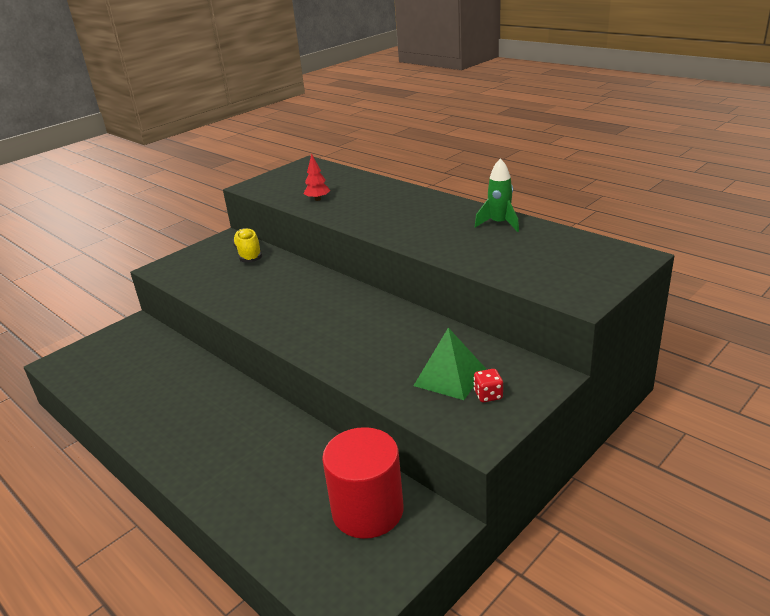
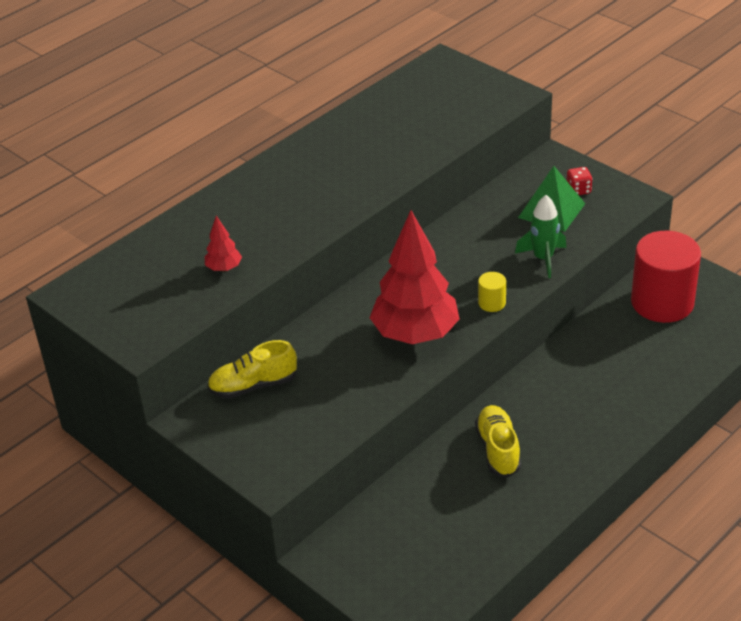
camera: 90 degrees left, 10 degrees up
(195, 395) = (498, 449): none -> yellow shoe
(280, 310) = (415, 334): none -> red tree
(310, 345) = (492, 303): none -> yellow cylinder
(499, 224) = (349, 128): green rocket -> green rocket (543, 259)

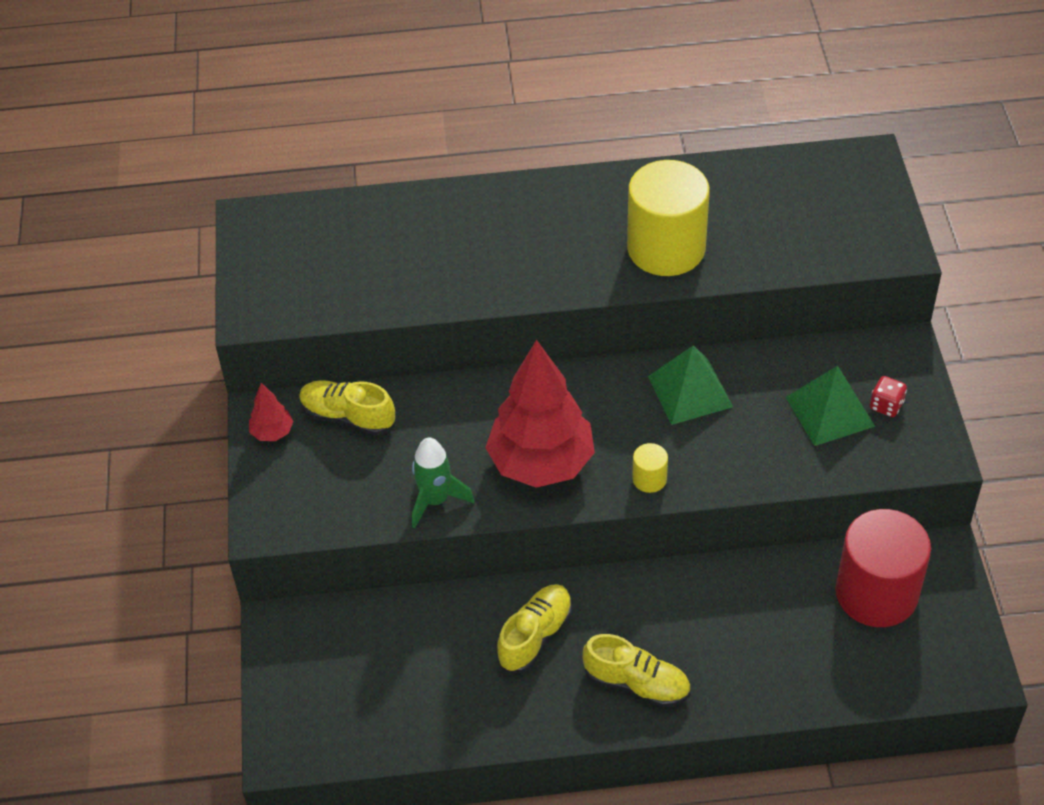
camera: 40 degrees right, 10 degrees up
(224, 268) = (399, 279): red tree -> red tree (272, 432)
(379, 162) = (666, 248): none -> yellow cylinder
(459, 246) = (690, 391): none -> green pyramid
(543, 259) = (756, 463): green rocket -> green rocket (435, 500)
(589, 433) = (637, 683): none -> yellow shoe

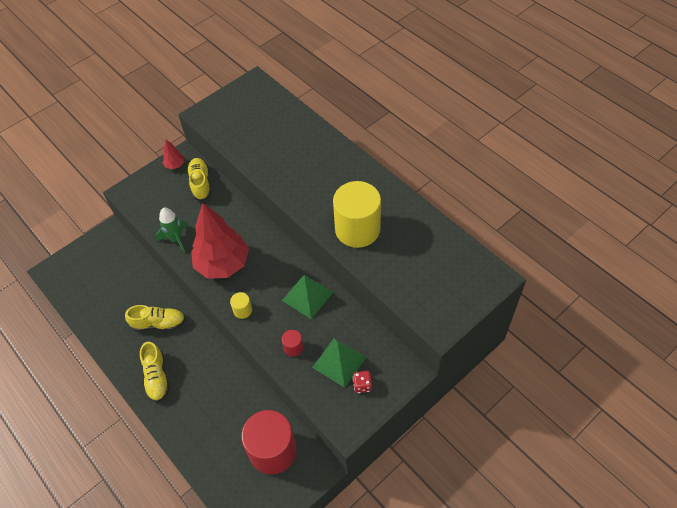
camera: 55 degrees right, 5 degrees up
(765, 451) = (293, 347): none -> red cylinder

